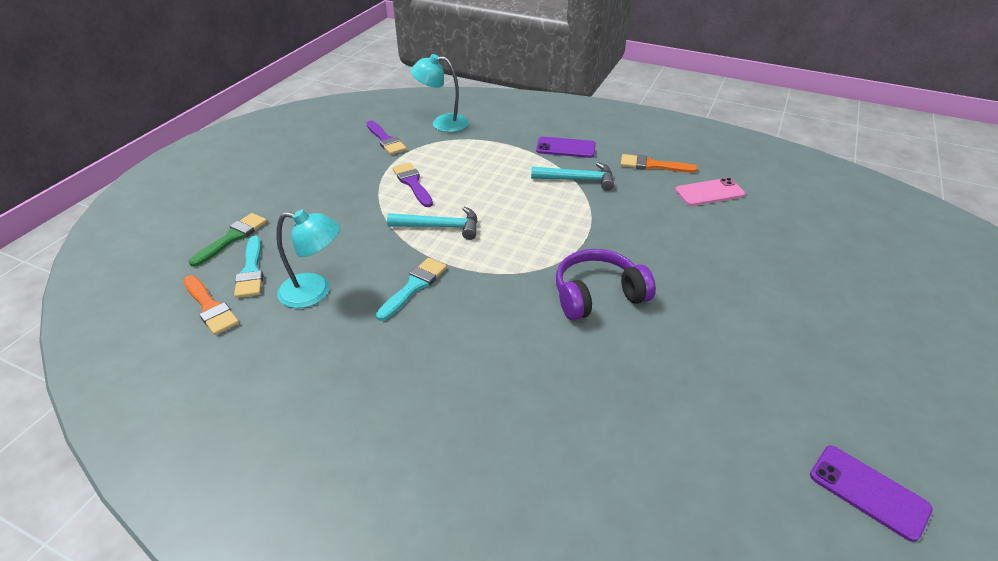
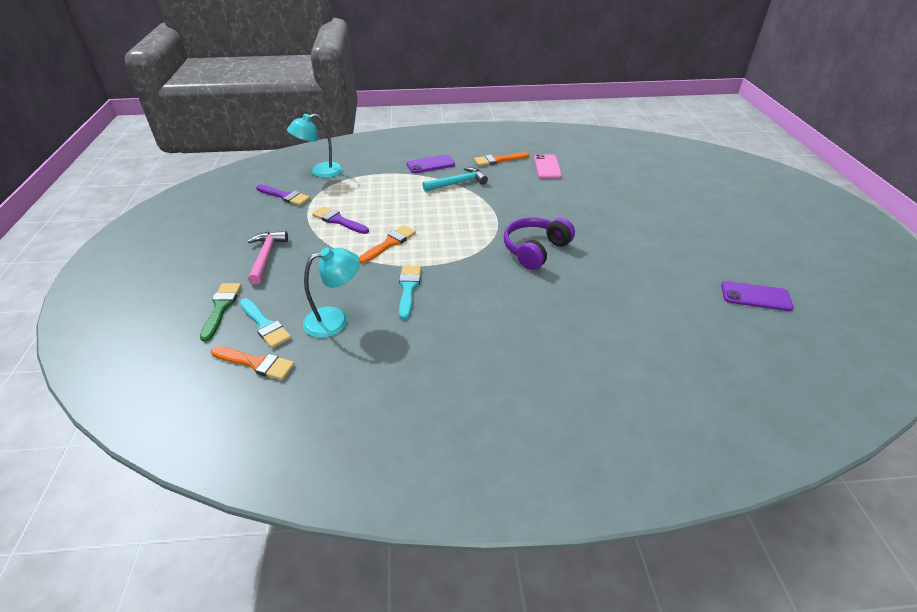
camera: 30 degrees left, 0 degrees up
(314, 199) = (266, 256): none -> pink hammer
(440, 227) = (389, 243): turquoise hammer -> orange brush
(709, 192) = (547, 167): pink phone -> pink phone turned 45 degrees counterclockwise

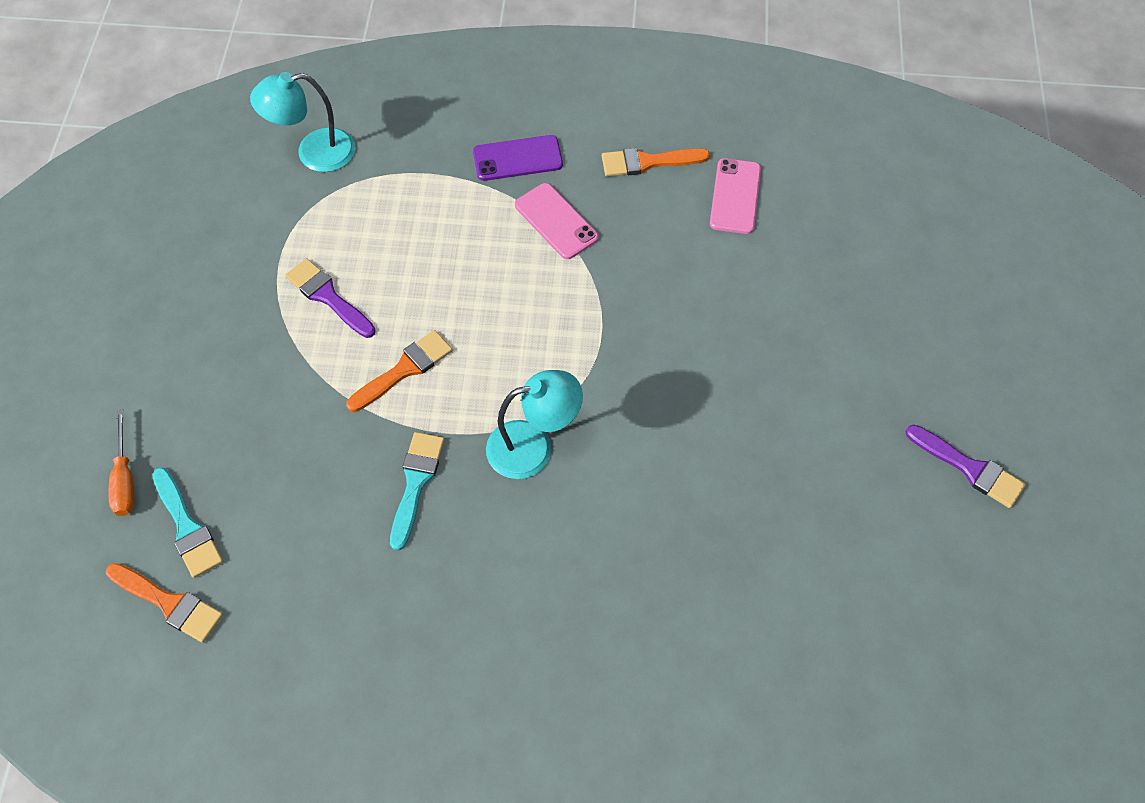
camera: 10 degrees right, 20 degrees up
(221, 307) = (125, 479): green brush -> orange screwdriver
(266, 256) = (200, 370): pink hammer -> none
(285, 196) = (245, 216): purple brush -> purple brush (969, 468)
(335, 319) = (293, 533): turquoise lamp -> turquoise lamp (533, 446)
(458, 183) = (556, 221): turquoise hammer -> pink phone
(535, 250) = (645, 424): purple headphones -> none
(755, 296) = (977, 594): purple phone -> none

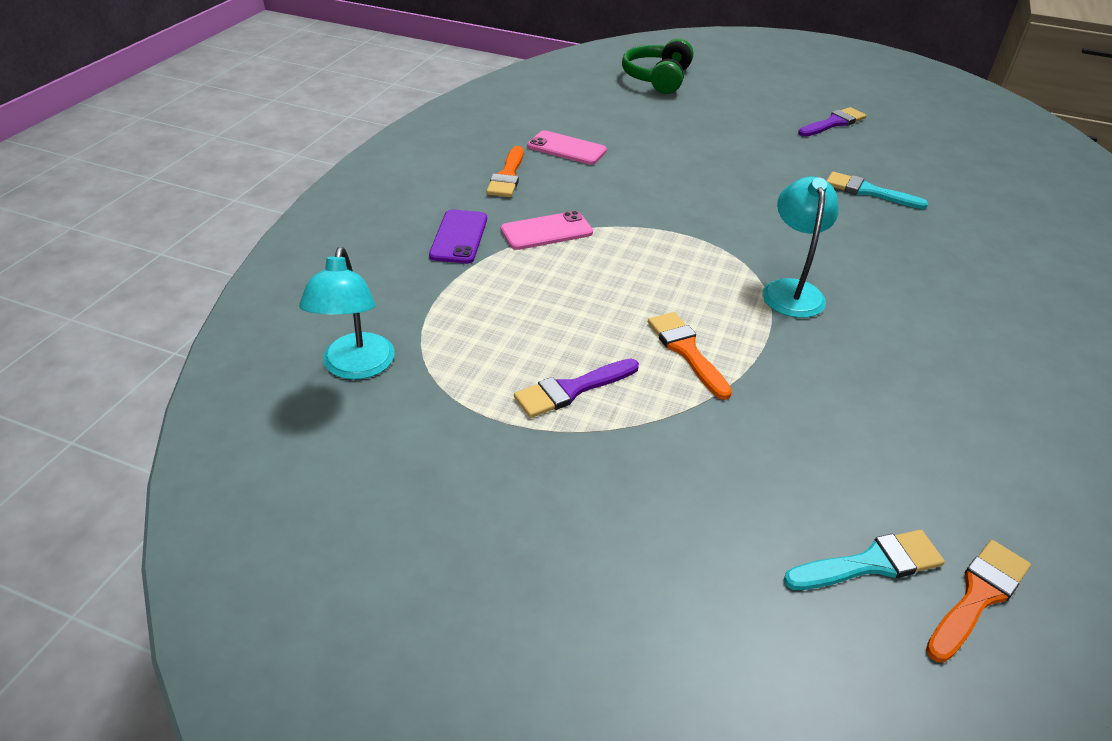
camera: 75 degrees left, 20 degrees down
(125, 479) = (794, 623): orange screwdriver -> none
(416, 483) = (823, 367): turquoise brush -> turquoise brush (868, 191)
(985, 246) = (657, 79): none -> green headphones

